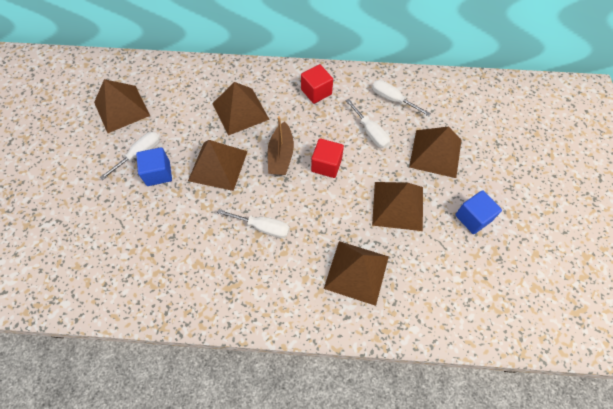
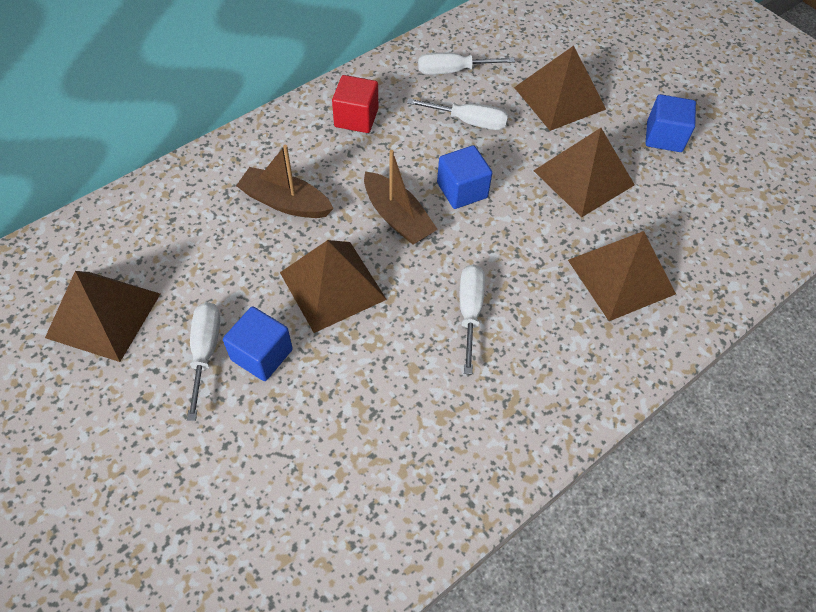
camera: 45 degrees left, 5 degrees down
(240, 111) = (285, 202): brown pyramid -> brown boat
(262, 227) = (470, 312): white screwdriver -> white screwdriver turned 60 degrees counterclockwise
(326, 165) = (462, 190): red cube -> blue cube

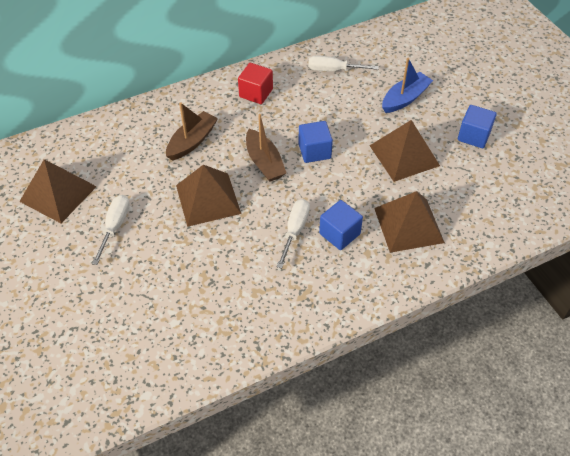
camera: 15 degrees right, 5 degrees down
(262, 354) = (150, 234): blue cube -> blue cube (339, 234)
(285, 202) = (192, 141): brown boat -> brown boat turned 90 degrees clockwise
(468, 121) = (334, 106): white screwdriver -> none
(559, 98) = (405, 98): brown pyramid -> blue boat

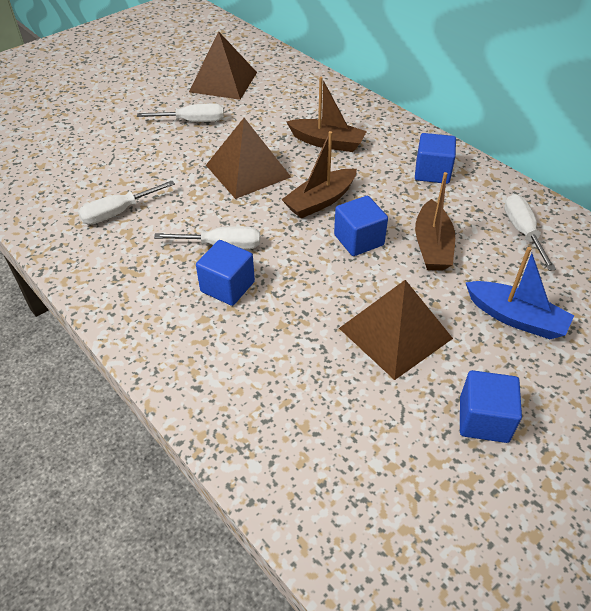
camera: 75 degrees right, 5 degrees down
(229, 296) = (118, 212): none -> white screwdriver
(256, 93) = (432, 172): red cube -> blue cube
(332, 116) = (432, 246): none -> brown boat
(409, 225) = (263, 356): brown pyramid -> none

